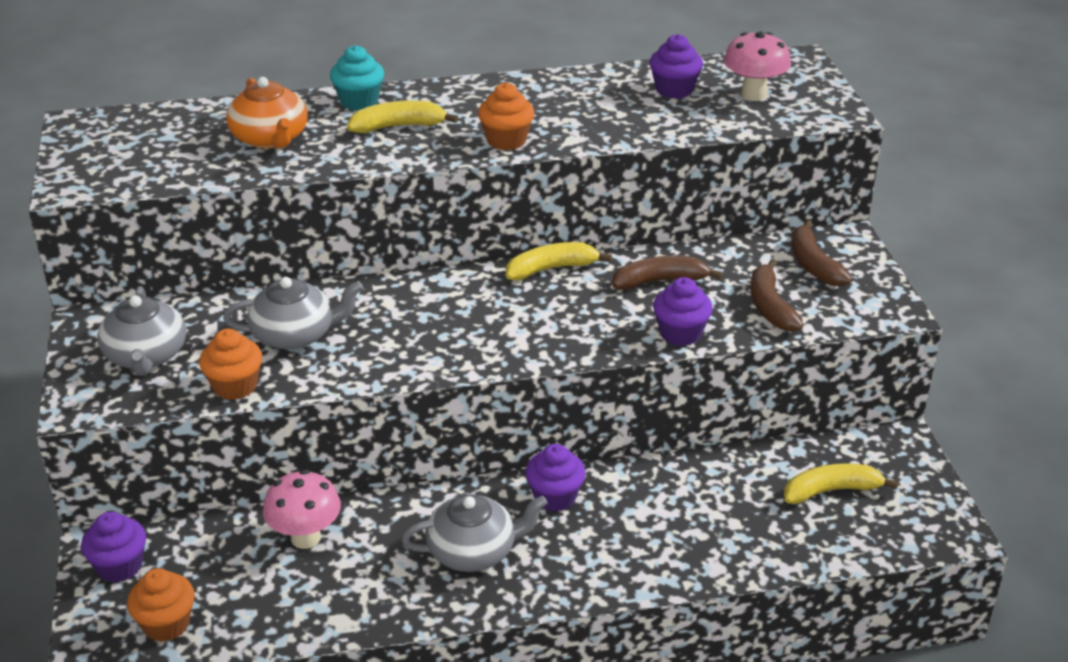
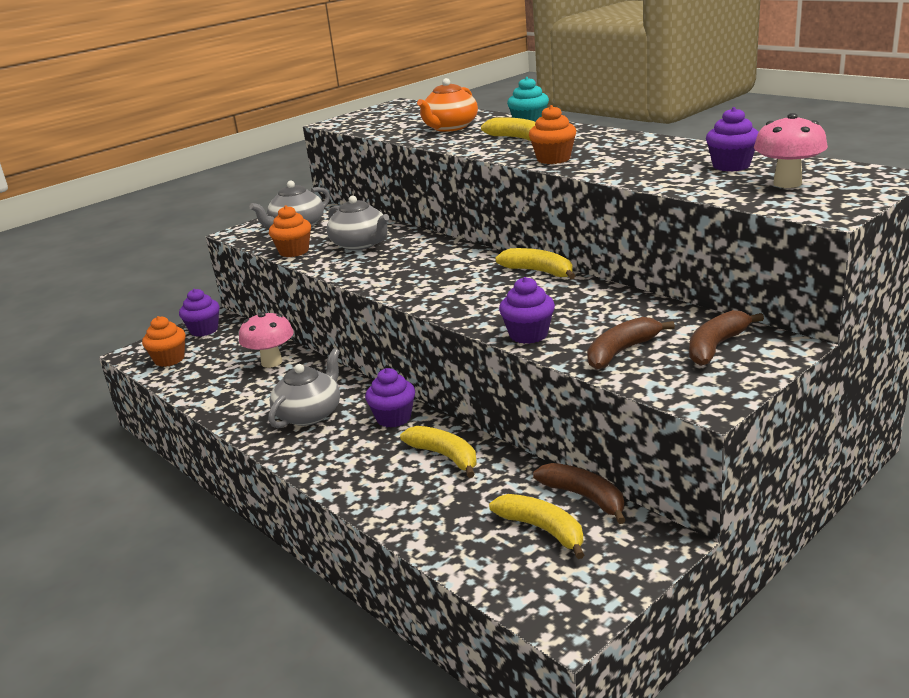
camera: 60 degrees right, 10 degrees down
(473, 551) = (310, 414): grey teapot -> grey teapot turned 105 degrees counterclockwise
(660, 281) = (585, 305): brown banana -> brown banana (584, 497)
(663, 494) = (445, 456): none -> yellow banana

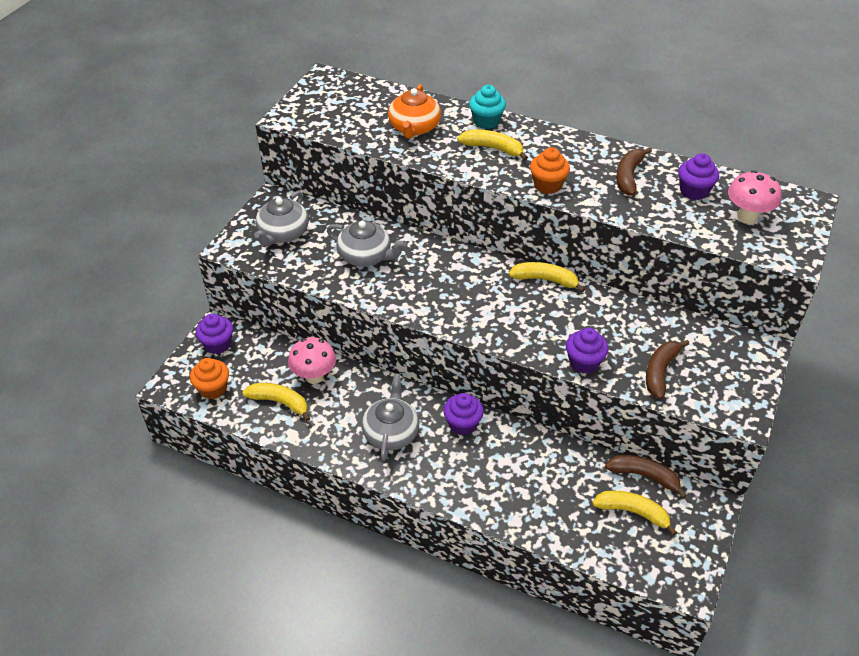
camera: 25 degrees left, 20 degrees up
(294, 251) = (309, 273): orange cupcake -> none
(445, 456) = (526, 457): yellow banana -> yellow banana (280, 402)
(716, 346) = (719, 356): brown banana -> brown banana (628, 176)

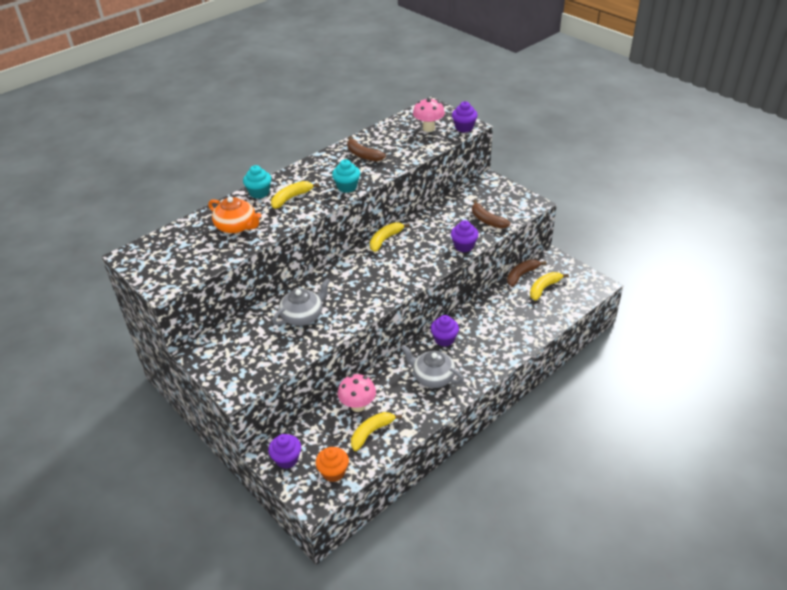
camera: 65 degrees left, 5 degrees down
(283, 233) = (243, 356): grey teapot -> none
(547, 185) = (347, 187): orange cupcake -> turquoise cupcake
(693, 191) = (394, 137): purple cupcake -> purple cupcake (464, 127)

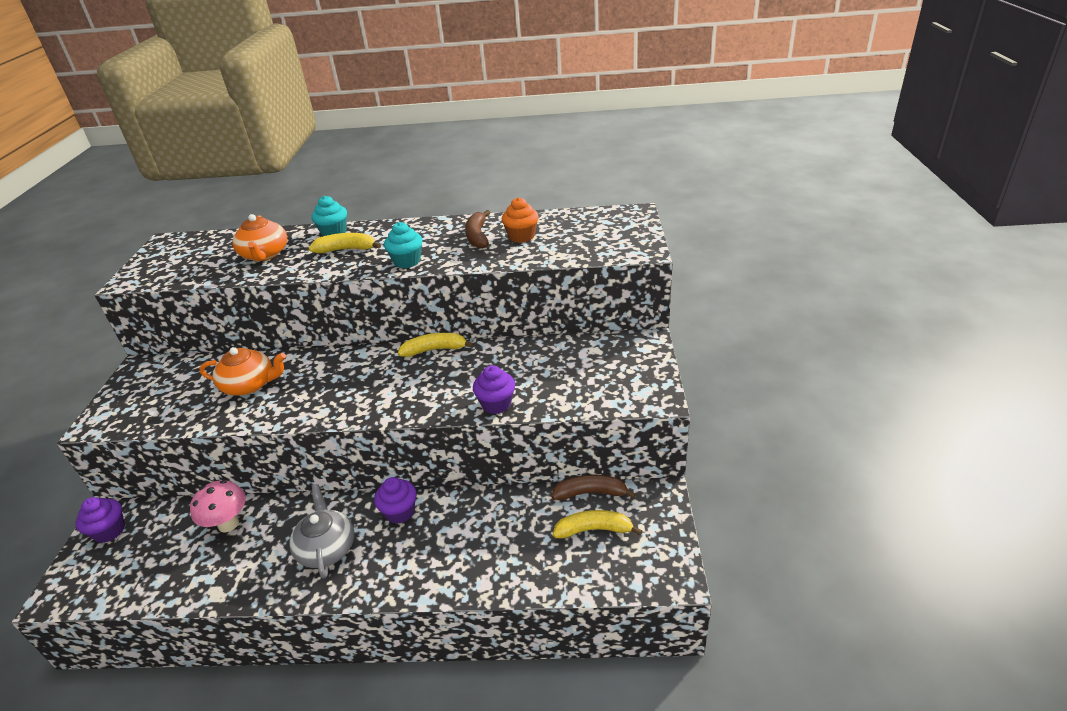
camera: 45 degrees right, 5 degrees down
(303, 316) = (250, 385): grey teapot -> orange teapot
(333, 472) = (110, 579): orange cupcake -> orange cupcake (521, 236)
(371, 432) = (194, 564): yellow banana -> none
(428, 128) = (590, 235): pink mushroom -> none
(464, 127) = (632, 250): purple cupcake -> none
(487, 220) = (569, 388): brown banana -> none

